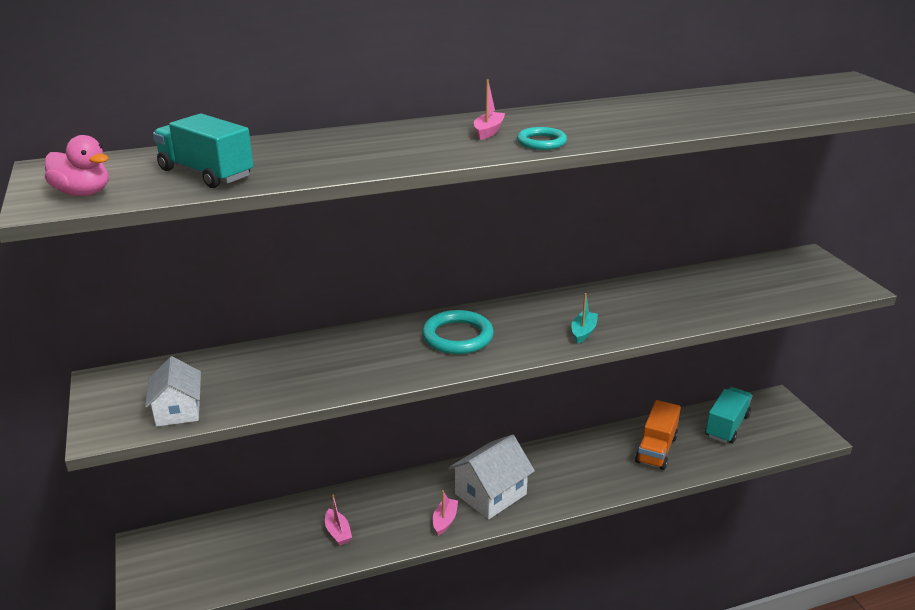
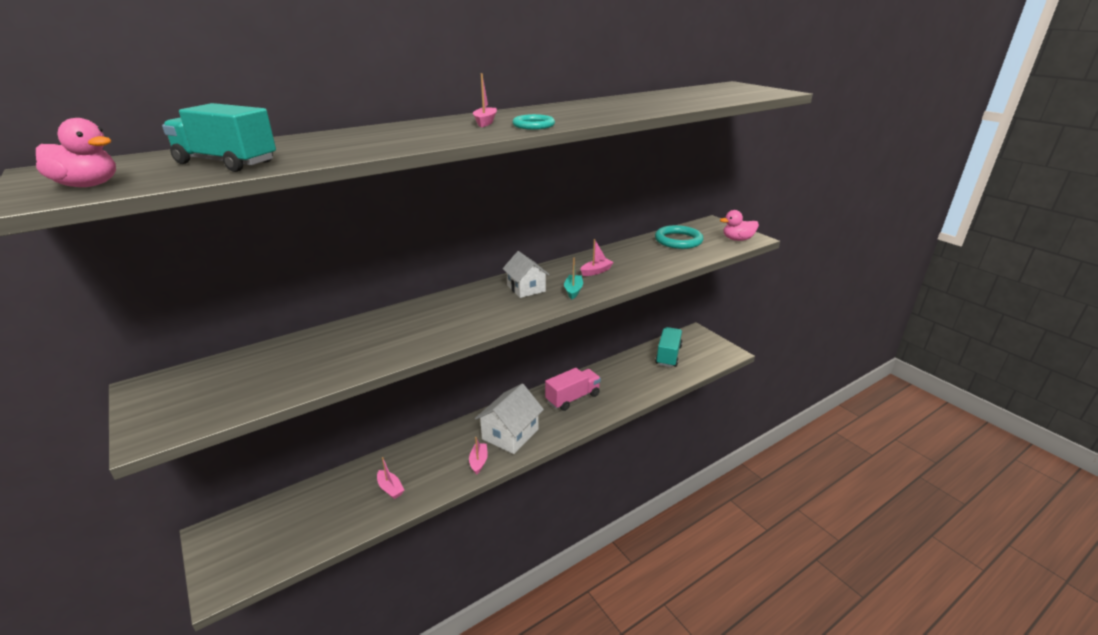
camera: 15 degrees left, 0 degrees up
(178, 410) = (228, 402): white house -> white house (526, 288)
(457, 336) = (474, 306): turquoise ring -> turquoise ring (678, 240)
(580, 462) = (572, 398): none -> pink truck
(622, 309) = (596, 271): none -> pink boat
(656, 449) = (624, 379): orange truck -> none
(834, 286) = (737, 239): none -> pink duck

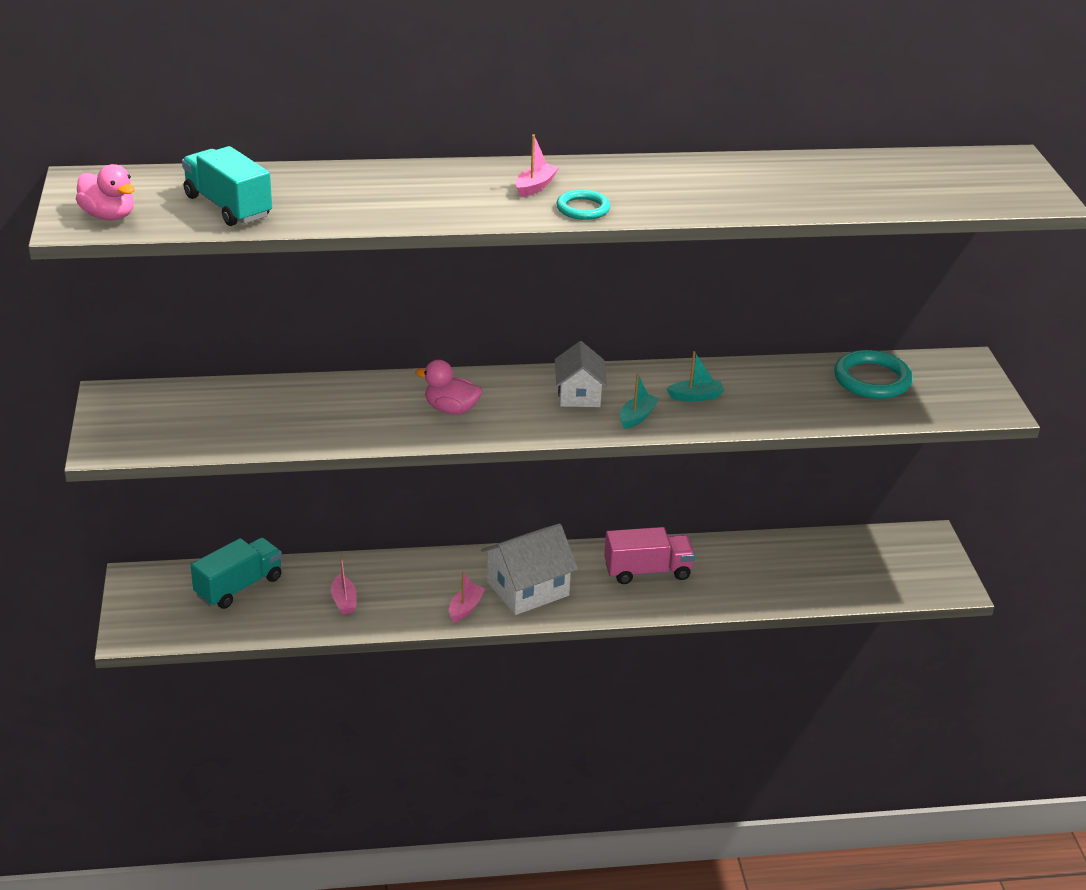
camera: 25 degrees right, 5 degrees up
(596, 271) = (696, 396): pink boat -> turquoise boat
(668, 355) = (847, 558): turquoise truck -> turquoise truck (239, 587)
(737, 239) = (969, 405): pink duck -> pink duck (451, 409)

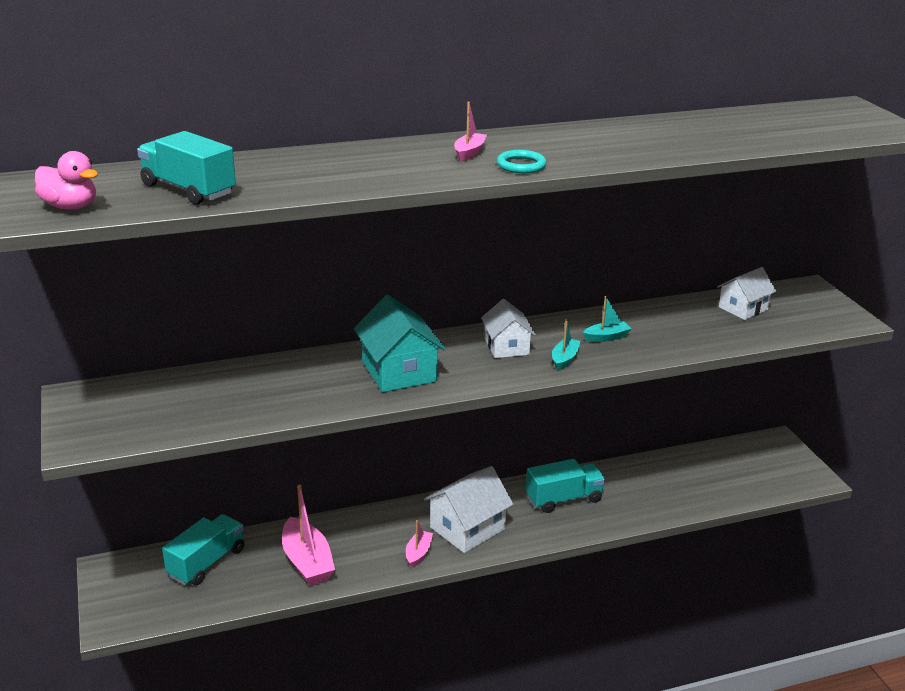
camera: 10 degrees left, 5 degrees down
(344, 601) = (307, 562): pink boat -> pink boat, size x1.88
(451, 409) = (399, 371): pink duck -> turquoise house
(647, 571) = (564, 499): pink truck -> turquoise truck
(872, 379) = (743, 308): turquoise ring -> white house

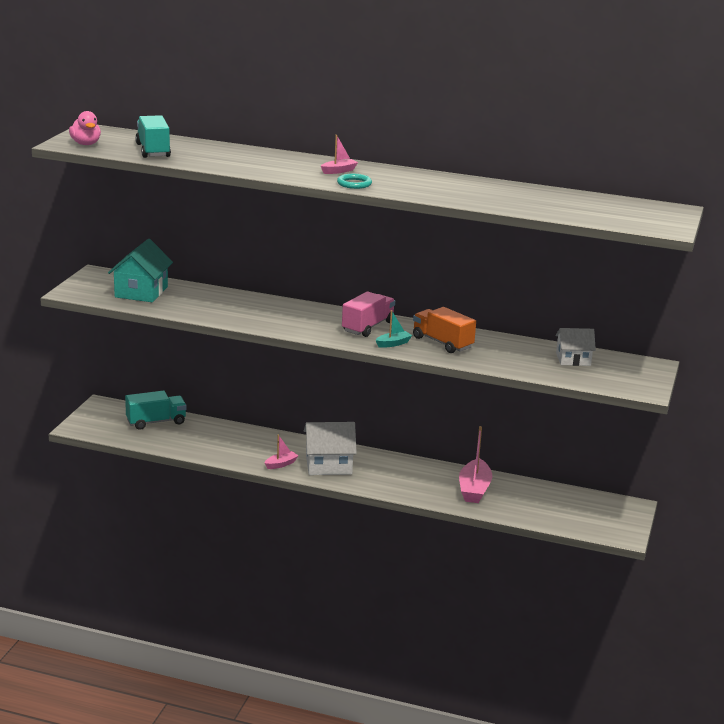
camera: 35 degrees right, 5 degrees down
(307, 562) = (211, 443): pink boat -> pink boat (474, 489)
(399, 371) = (282, 317): turquoise house -> turquoise house (141, 292)
(506, 347) = (368, 327): white house -> pink truck
(564, 499) = (415, 475): turquoise truck -> none
(606, 337) = (442, 343): turquoise boat -> orange truck

